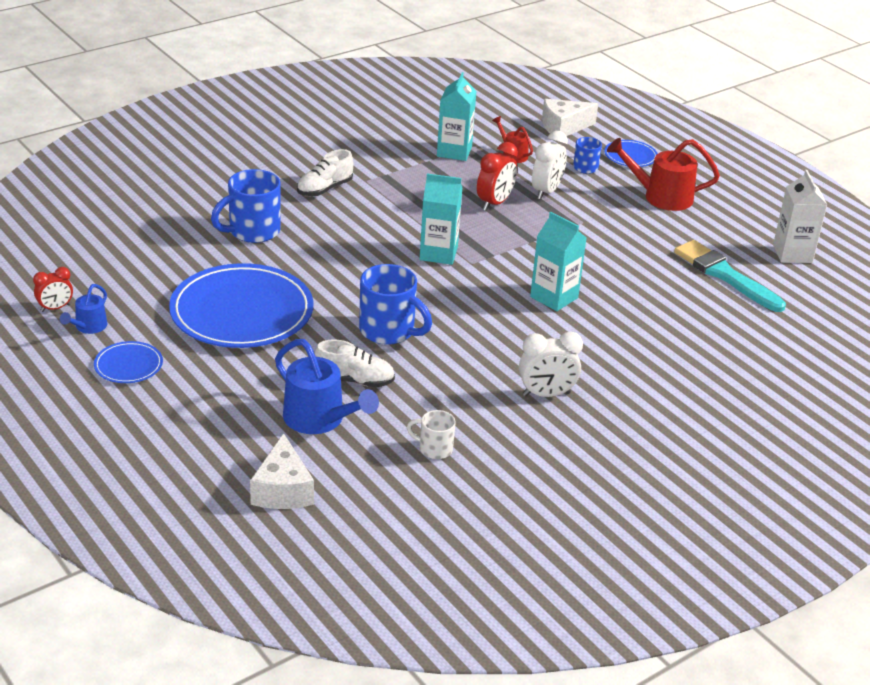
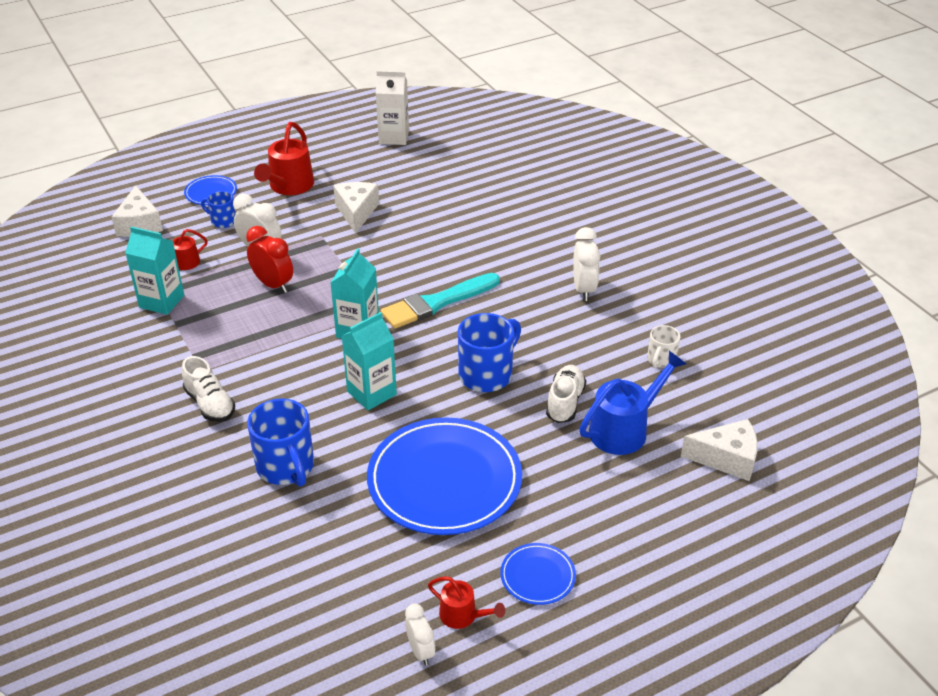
camera: 80 degrees left, 5 degrees up
(55, 308) = (420, 651): red clock -> white clock
(88, 327) = (463, 616): blue watering can -> red watering can
(554, 297) = (442, 268): turquoise carton -> turquoise carton (371, 393)
(632, 239) = (356, 212): none -> white cheese
(725, 275) = (420, 174): turquoise brush -> turquoise brush (437, 303)

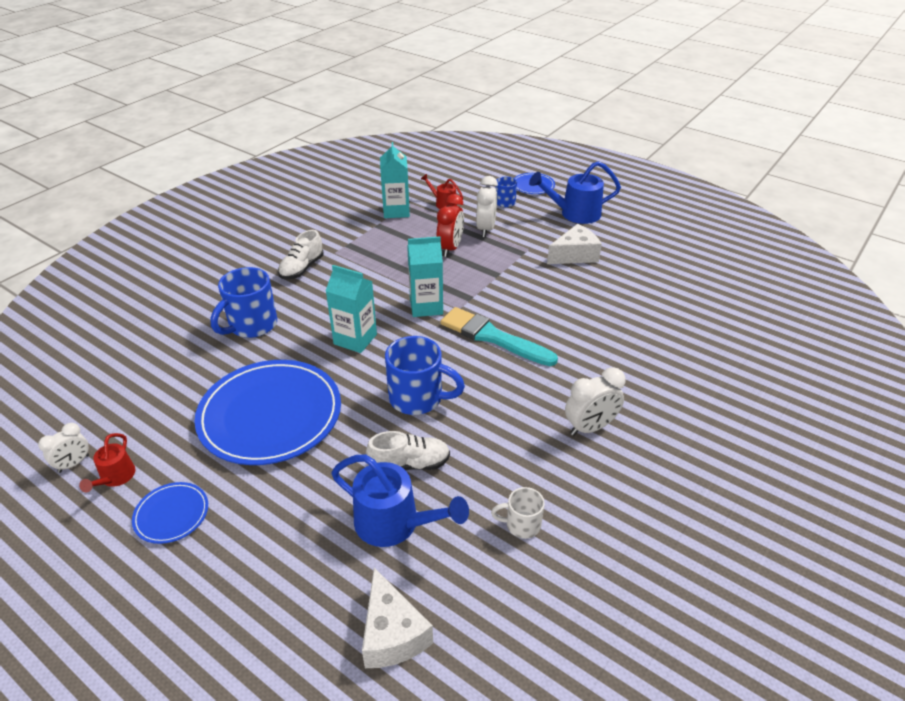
camera: 65 degrees right, 0 degrees up
(139, 224) = (471, 173): white cheese -> none
(289, 187) = (574, 214): red watering can -> blue watering can
(394, 137) = (699, 238): white carton -> none

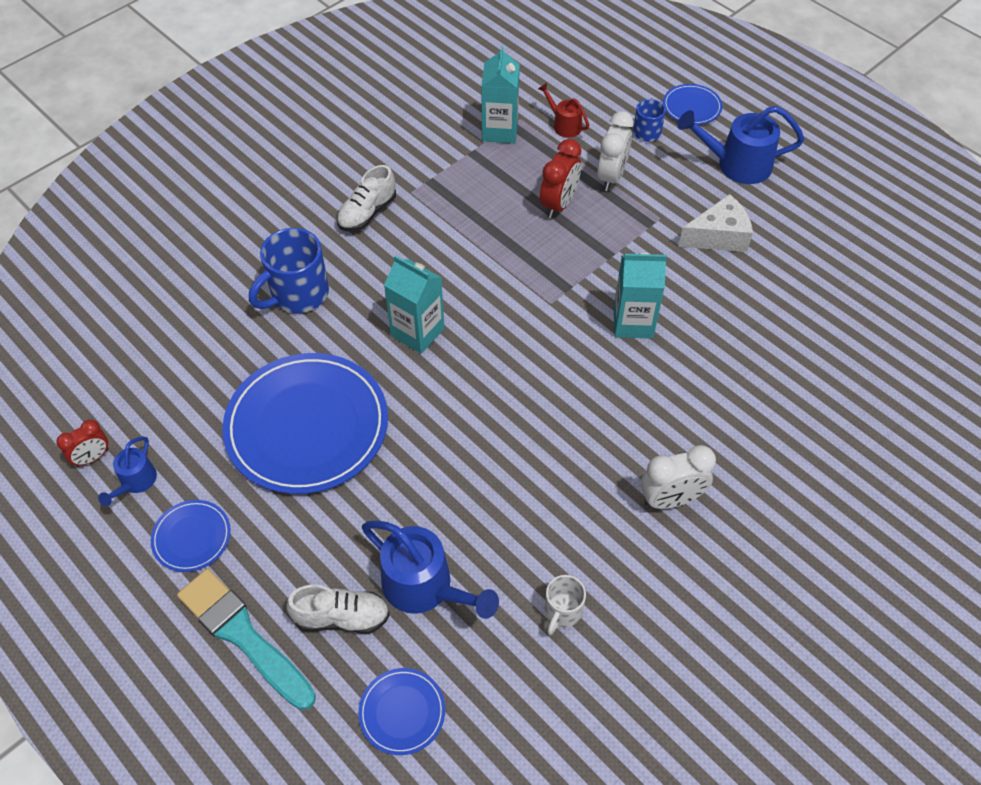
camera: 10 degrees right, 15 degrees up
(74, 464) = (92, 457): white clock -> red clock
(115, 478) = (135, 482): red watering can -> blue watering can
(392, 633) = (402, 712): white cheese -> blue plate
(409, 464) = (453, 516): white shoe -> white shoe (341, 617)
(418, 398) = (477, 428): blue mug -> none
(426, 306) = (511, 294): turquoise carton -> turquoise carton (633, 322)
(493, 337) = (584, 353): turquoise brush -> turquoise brush (243, 635)
(521, 525) = (562, 611): white mug -> white mug turned 75 degrees counterclockwise

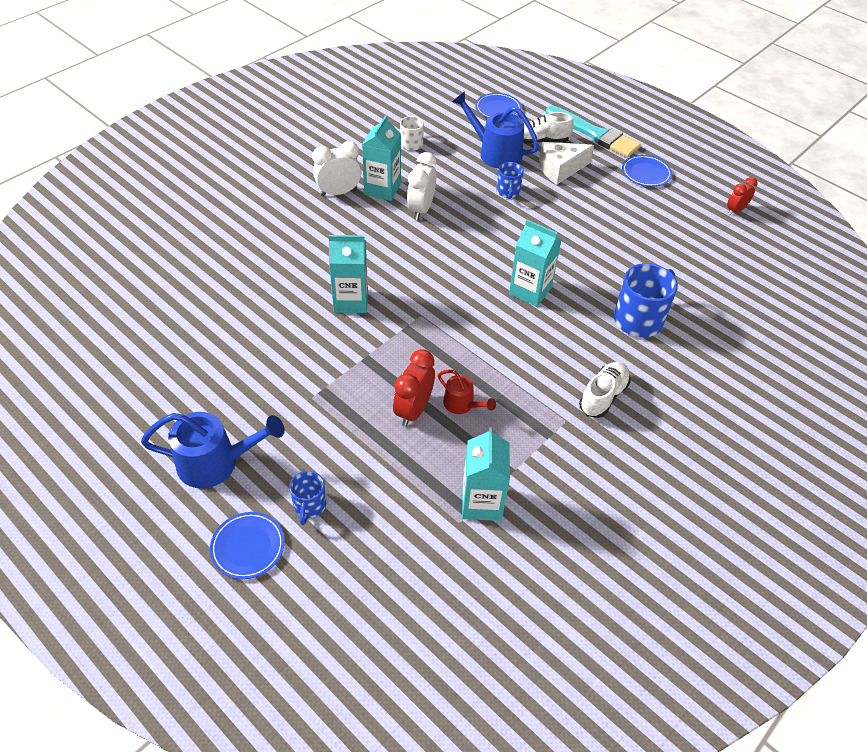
camera: 175 degrees right, 5 degrees down
(135, 482) = (698, 198): blue watering can -> none
(307, 426) = (596, 229): blue plate -> none
(417, 498) = (508, 192): none -> blue mug
(564, 125) = (407, 513): red watering can -> red watering can (462, 404)
(606, 506) = (382, 189): none -> turquoise carton
(611, 177) = (357, 443): white clock -> white clock (421, 209)
(718, 236) = (258, 379): white cheese -> white cheese (560, 169)

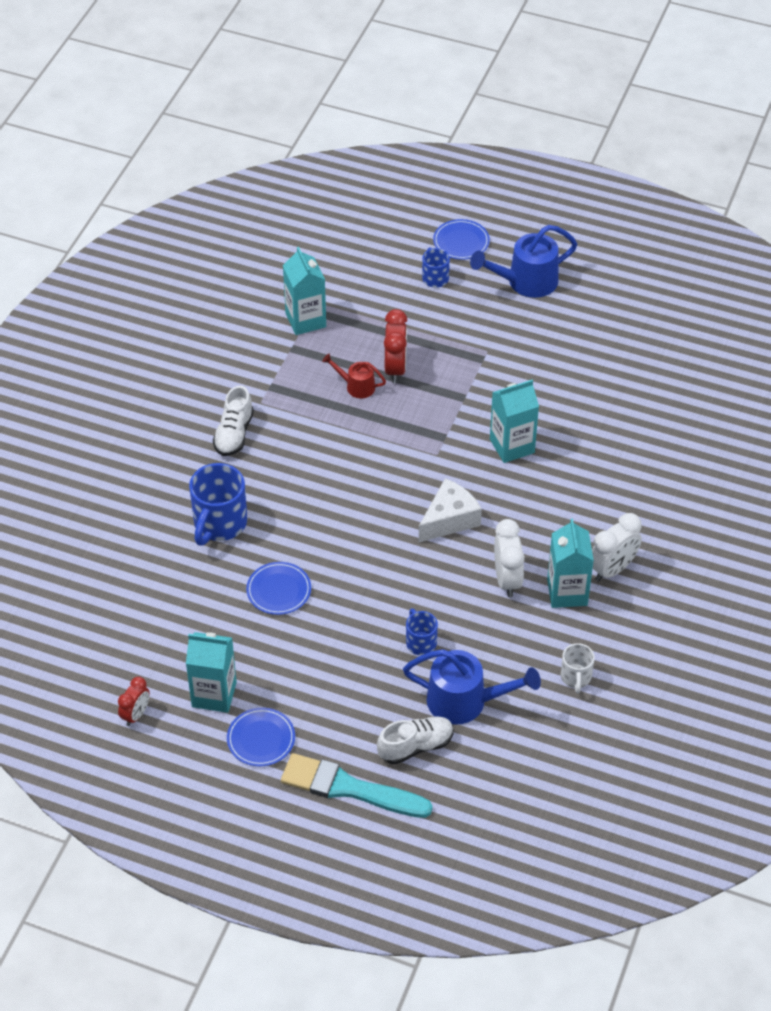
camera: 160 degrees right, 0 degrees up
(498, 109) = (499, 788): blue plate -> blue plate (279, 590)
(530, 291) = (341, 517): turquoise carton -> turquoise carton (214, 694)
(560, 169) = (372, 704): white cheese -> white cheese (449, 520)

